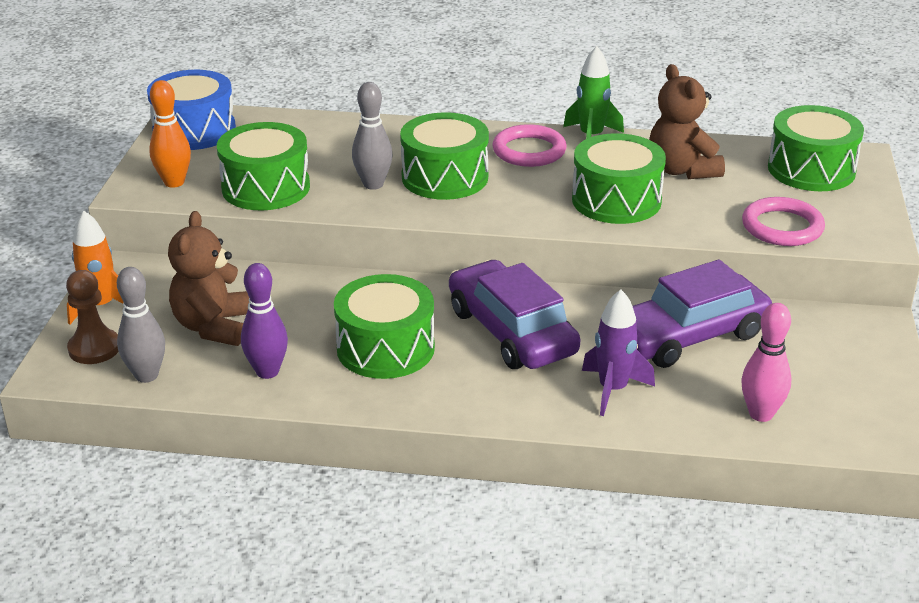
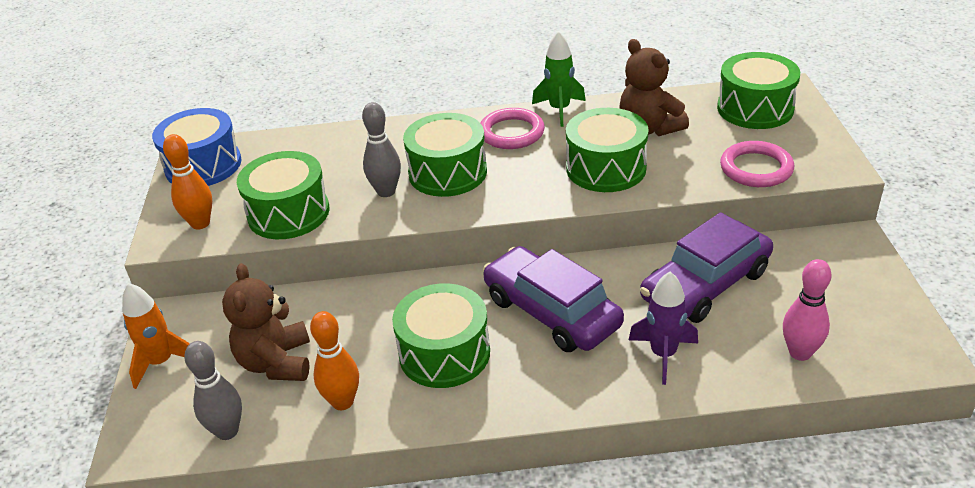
camera: 10 degrees left, 5 degrees up
(94, 348) = (167, 411): brown pawn -> none
(267, 371) = (342, 402): purple bowling pin -> orange bowling pin

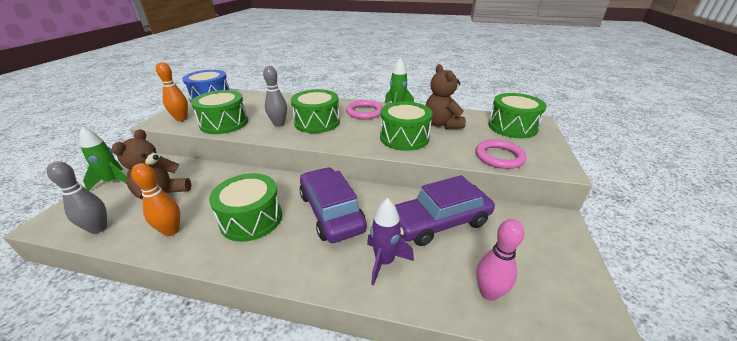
camera: 15 degrees right, 5 degrees down
(161, 362) = (114, 181): orange rocket -> green rocket

